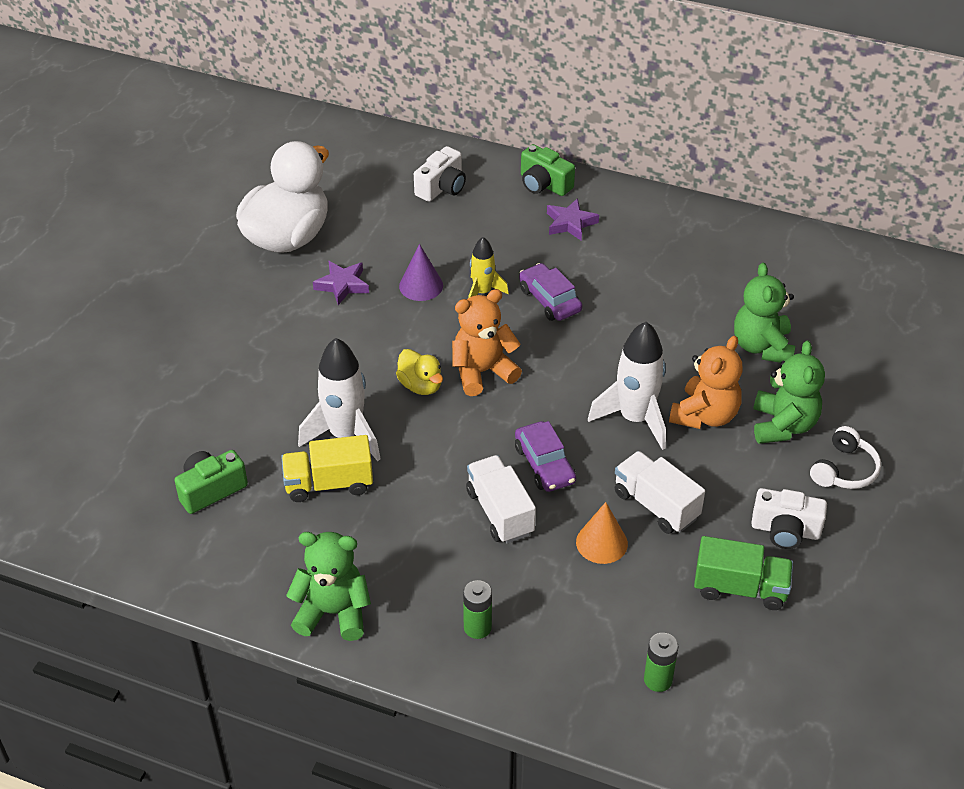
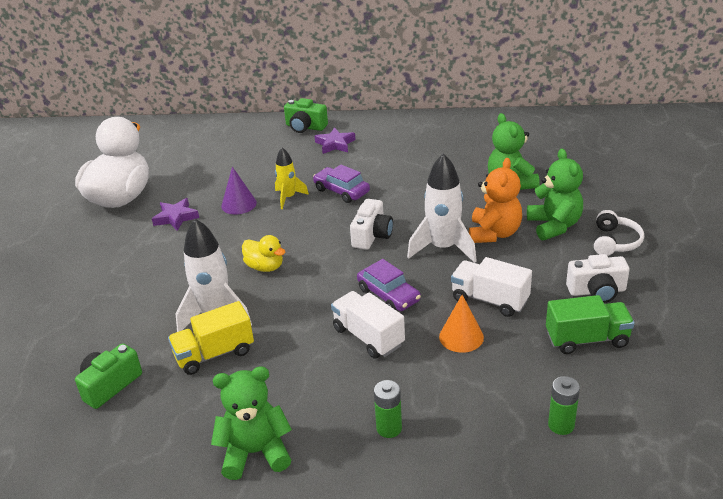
camera: 15 degrees left, 10 degrees down
(442, 187) = (230, 144): white camera -> white camera (372, 235)
(482, 372) = (311, 246): orange teddy bear -> none

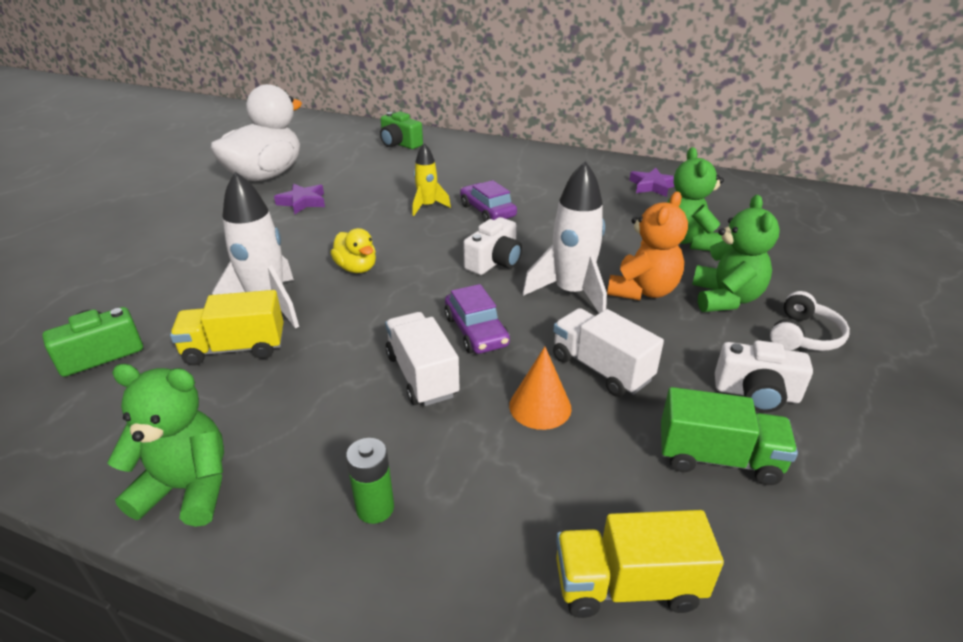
camera: 15 degrees right, 0 degrees up
(239, 204) = (373, 202): purple cone -> none
(305, 127) = (486, 148): green camera -> green camera (399, 144)
(335, 144) = (507, 167): purple star -> purple star (652, 186)
(561, 425) = (627, 585): green battery -> yellow truck

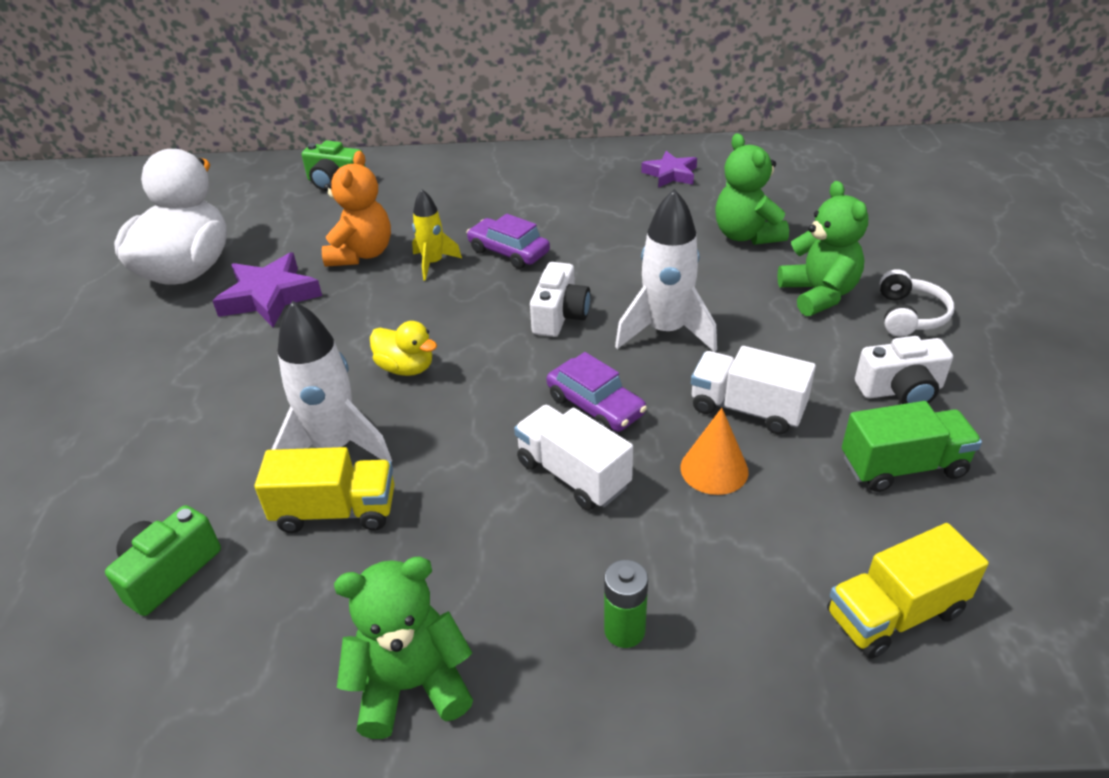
camera: 20 degrees left, 5 degrees up
(235, 348) = (336, 511): yellow truck -> yellow truck turned 150 degrees counterclockwise
(302, 202) = (269, 297): purple star -> purple star, size x1.52
(643, 291) = (735, 308): orange teddy bear -> orange teddy bear (361, 254)

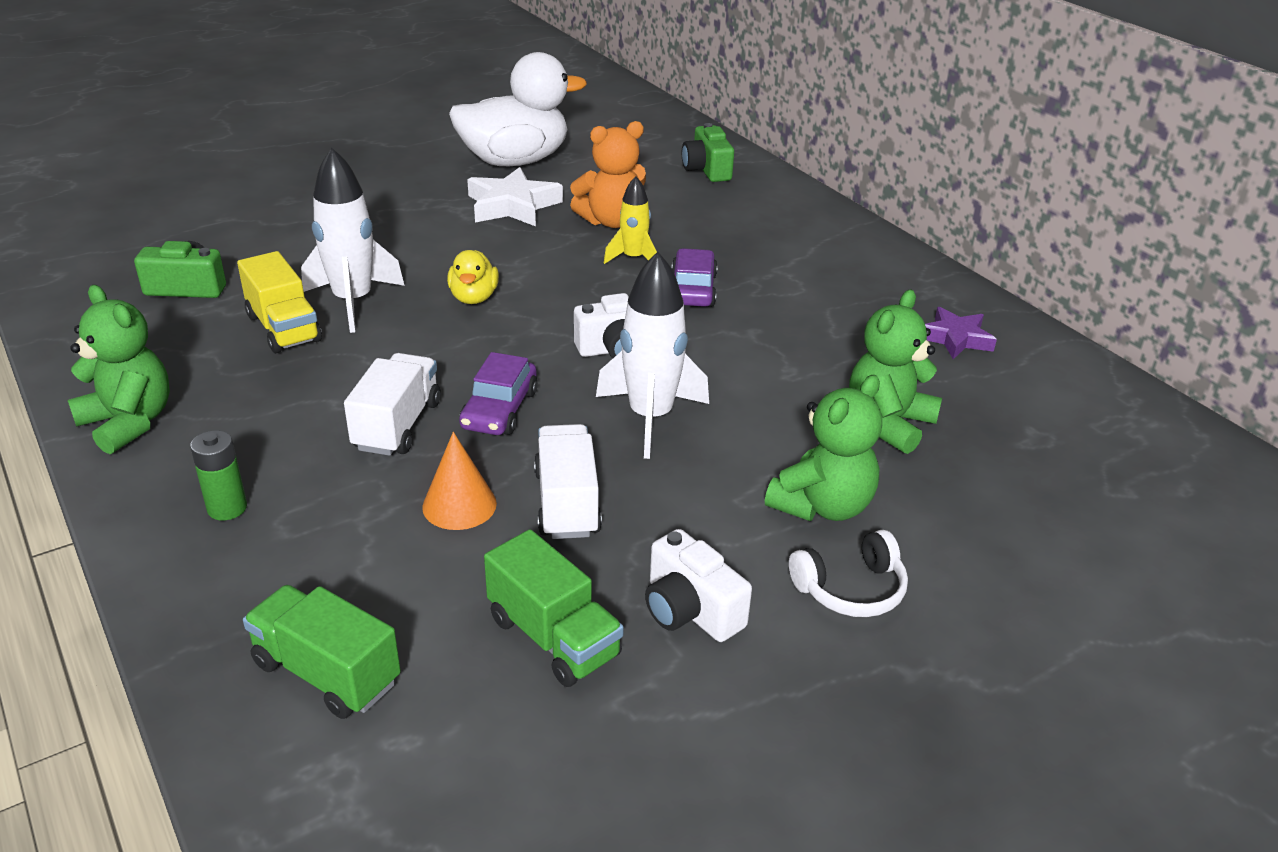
camera: 55 degrees right, 5 degrees down
(269, 297) = (512, 205): purple star -> white star
(894, 613) = (327, 673): yellow truck -> green truck

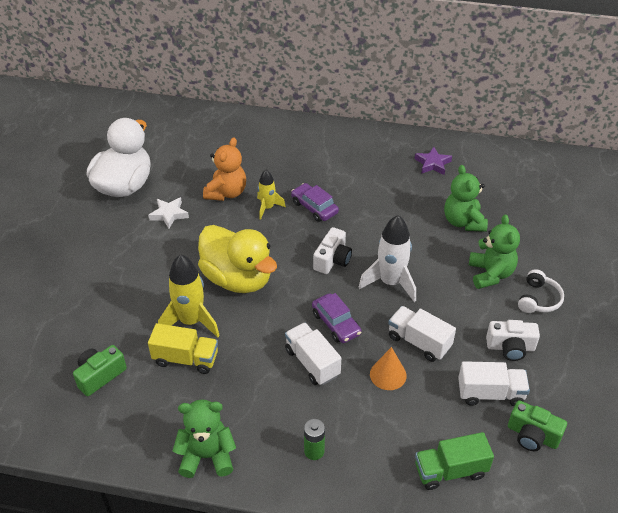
camera: 45 degrees left, 10 degrees up
(353, 302) = (191, 321): white rocket -> yellow rocket
(474, 298) = (238, 278): yellow duck -> yellow duck, size x2.17
(512, 205) = (169, 214): white star -> white star, size x0.66
(553, 637) = (490, 394): green truck -> white truck
(707, 170) = (220, 132): green camera -> green camera (532, 435)

